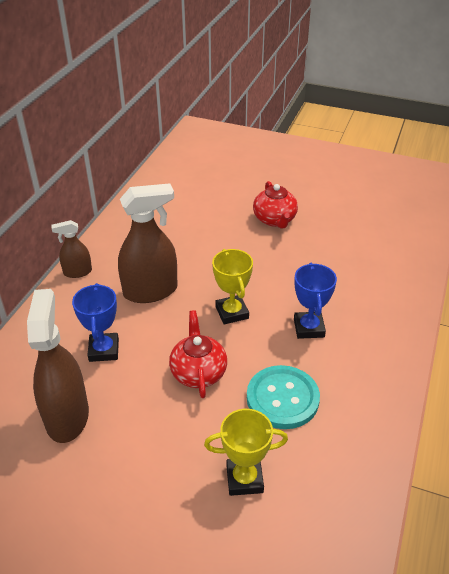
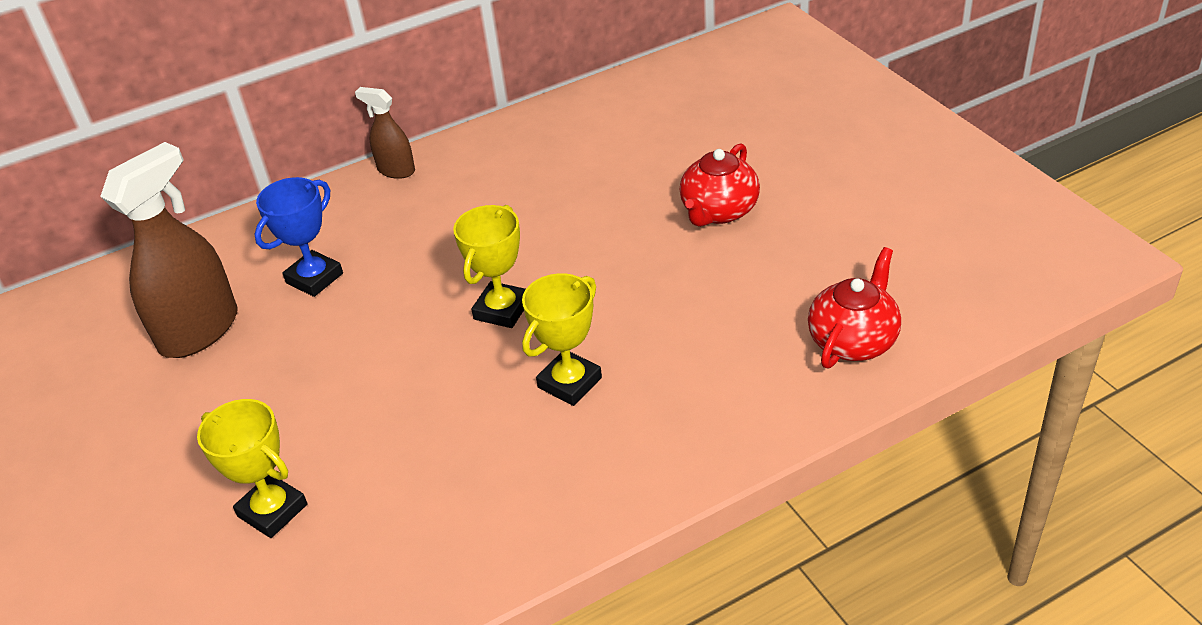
camera: 45 degrees right, 0 degrees up
(151, 291) = (444, 233): brown spray bottle -> none
(198, 372) = (375, 361): red teapot -> red teapot (853, 340)
(282, 398) = (425, 449): turquoise button -> none
(309, 328) = (569, 382): blue trophy -> yellow trophy

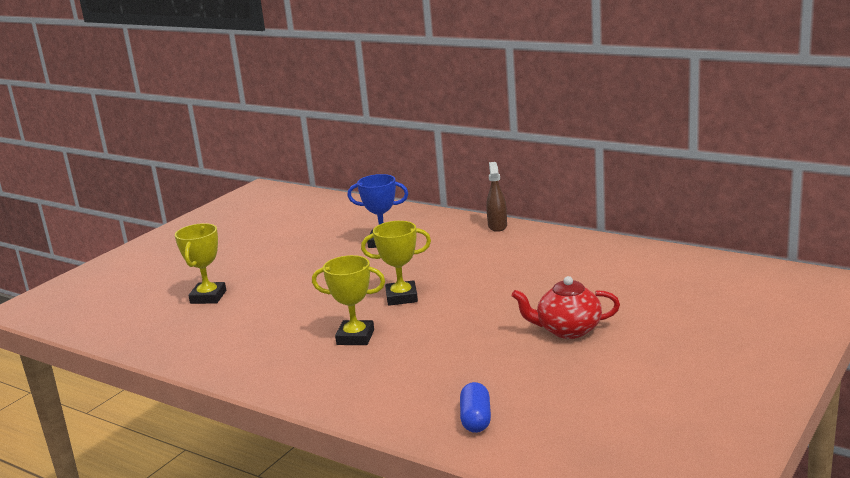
camera: 60 degrees right, 20 degrees down
(200, 331) = (319, 233): brown spray bottle -> none
(853, 340) = (476, 419): red teapot -> blue capsule

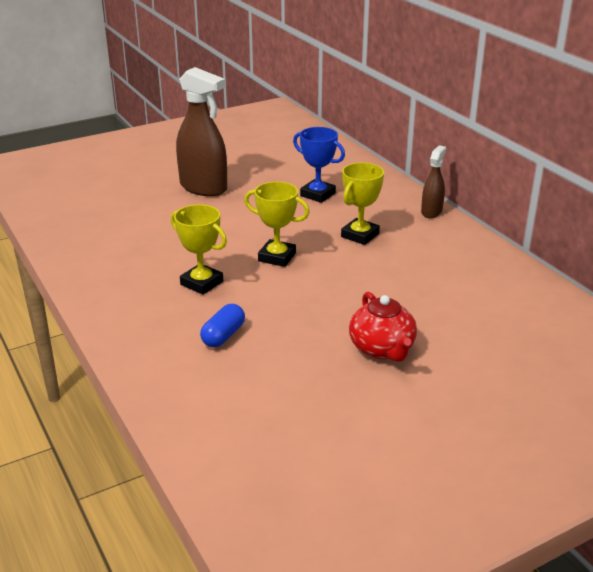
camera: 25 degrees right, 10 degrees up
(208, 297) = (135, 200): yellow trophy -> yellow trophy (360, 235)
(266, 268) = (203, 187): none -> brown spray bottle
(476, 419) = (211, 409): blue capsule -> blue capsule (223, 336)
(567, 330) = (382, 349): red teapot -> red teapot turned 135 degrees counterclockwise

